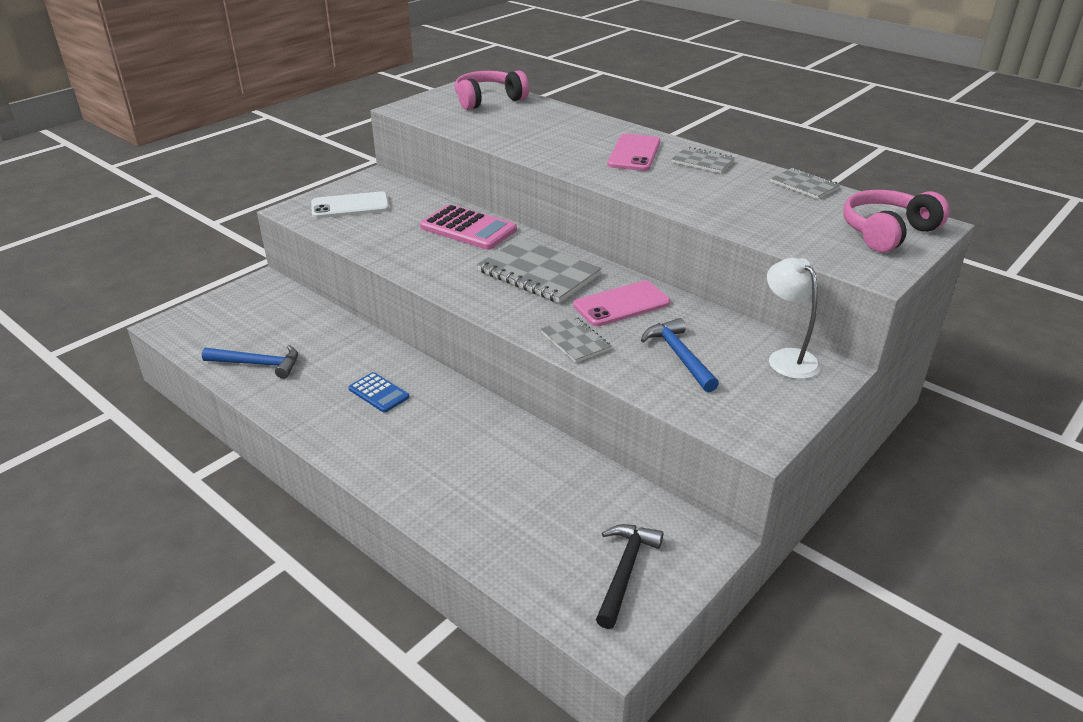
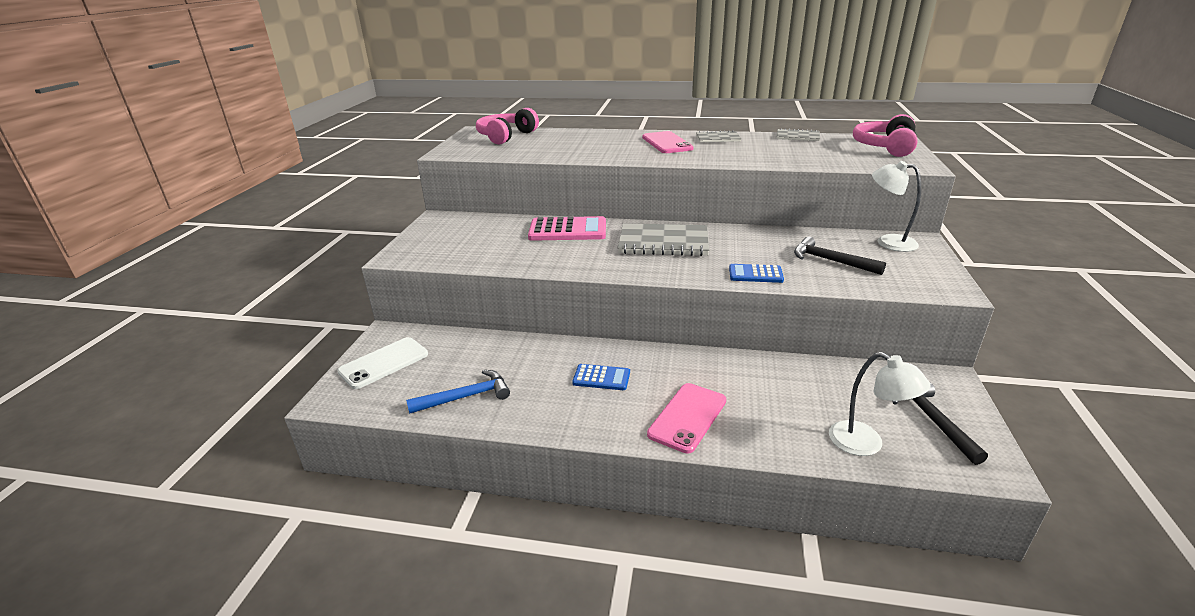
camera: 30 degrees left, 5 degrees down
(350, 206) = (446, 241): white phone -> white phone (384, 363)
(526, 558) = (866, 444): none -> white lamp
(575, 341) = (755, 274): grey notebook -> blue calculator
(621, 304) = (747, 244): pink phone -> pink phone (687, 417)
(679, 356) = (830, 261): blue hammer -> black hammer

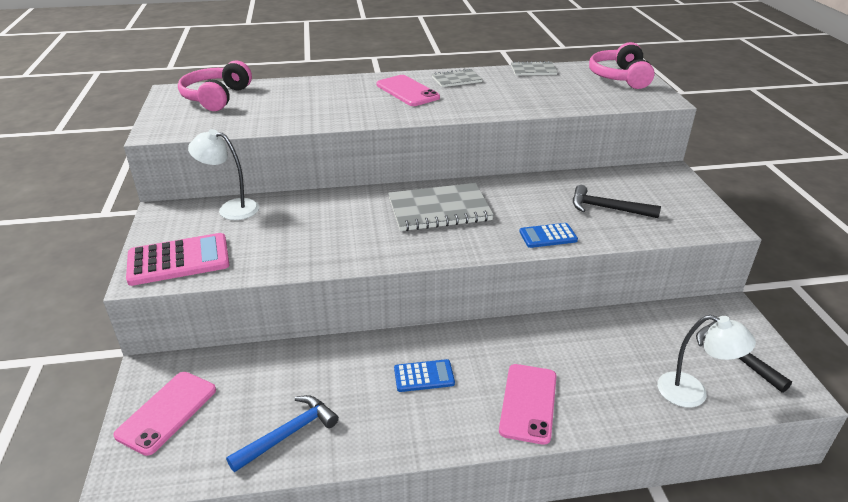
camera: 20 degrees left, 5 degrees up
(384, 363) = (167, 412): white phone -> pink phone
(568, 230) = (329, 208): pink calculator -> pink calculator (179, 260)
(888, 242) = (646, 177): white lamp -> white lamp (231, 208)

